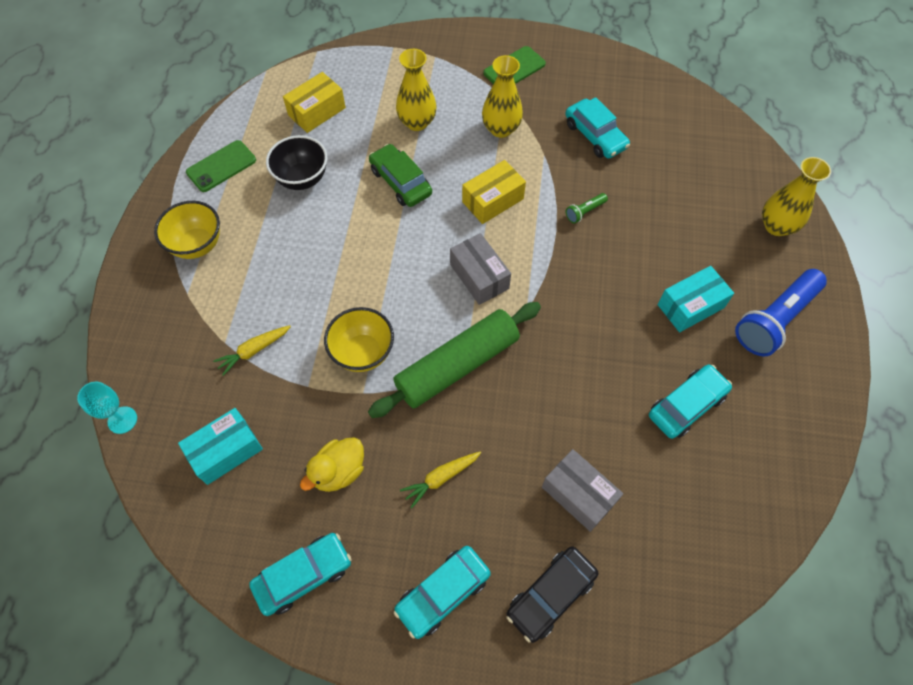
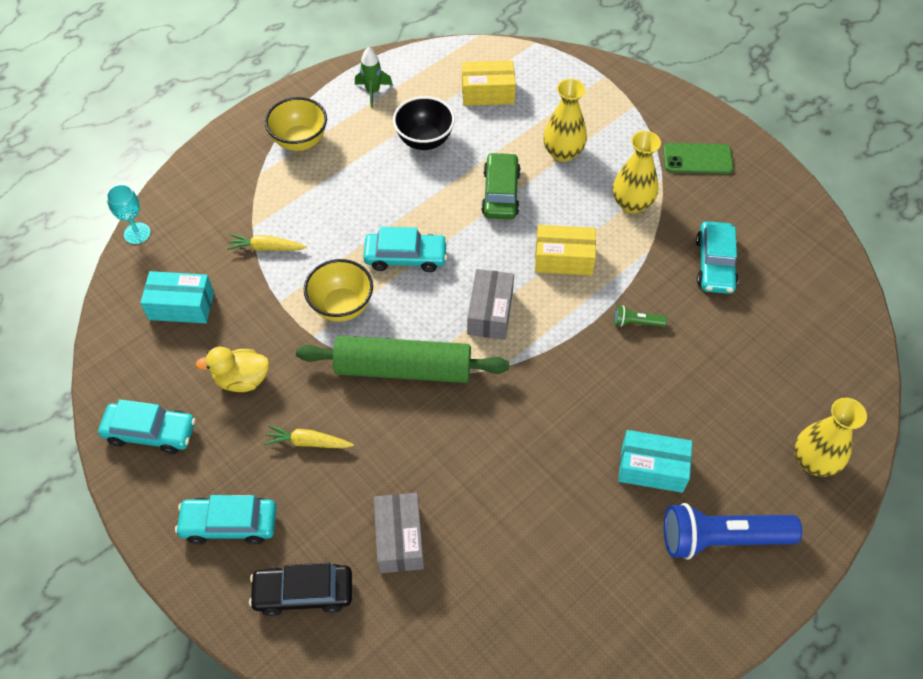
camera: 40 degrees right, 5 degrees down
(221, 166) = (373, 91): green phone -> green rocket
(686, 405) = (561, 544): turquoise car -> turquoise car (405, 257)

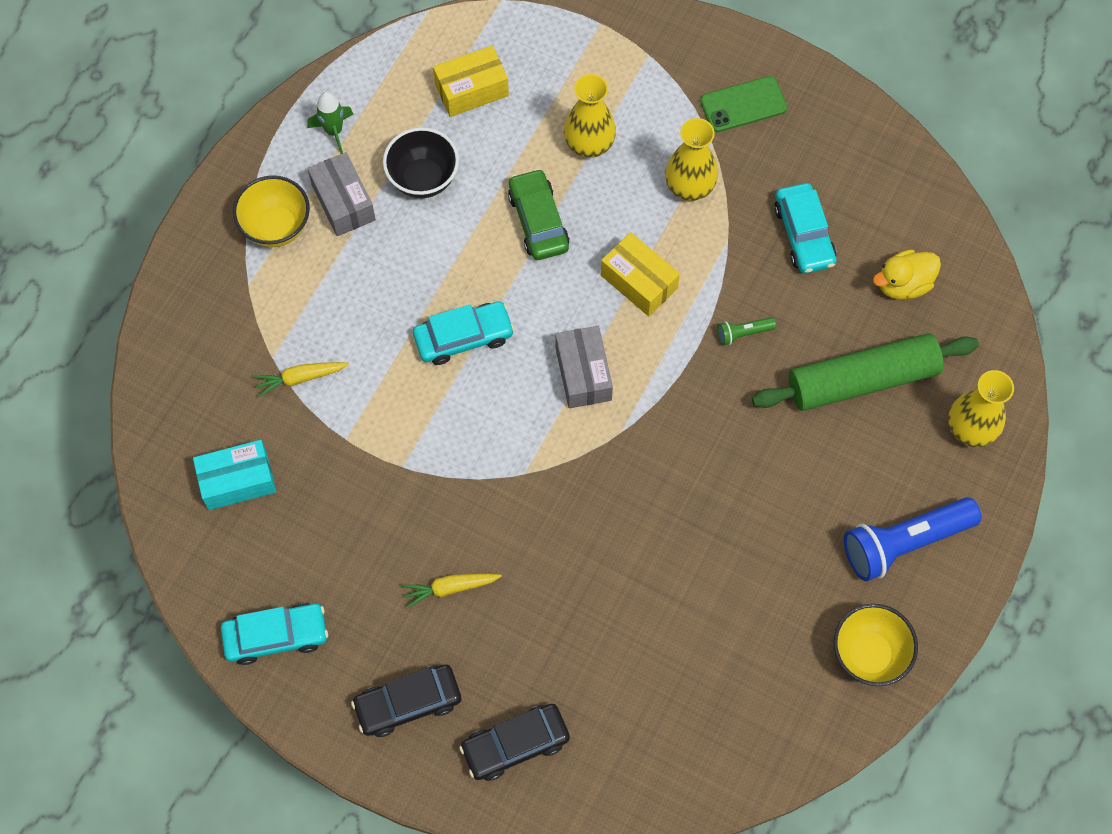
camera: 20 degrees left, 10 degrees up
(137, 233) = (141, 409): turquoise goblet -> none
(229, 524) = (408, 703): turquoise car -> black car
(242, 379) = (347, 543): yellow duck -> yellow duck (903, 284)
(342, 306) = (418, 421): yellow bowl -> yellow bowl (868, 654)
(399, 539) = (588, 656): grey box -> grey box (343, 202)
(403, 369) = (516, 471): green rolling pin -> green rolling pin (862, 380)
(563, 259) = (639, 282): yellow box -> yellow box turned 60 degrees clockwise
(652, 468) = (813, 493): turquoise box -> none

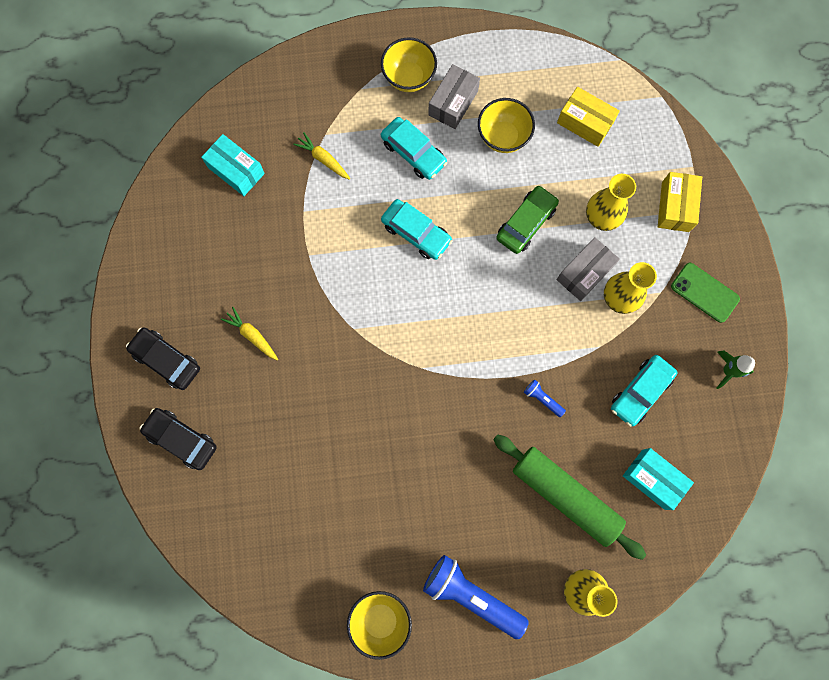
camera: 55 degrees right, 10 degrees up
(276, 636) = (158, 258): turquoise car -> turquoise car (413, 152)
(334, 131) = (495, 64): green rocket -> green rocket (728, 371)
(423, 179) = (503, 137): black bowl -> yellow bowl
(583, 374) = (443, 319): grey box -> grey box (584, 273)
(639, 282) = (530, 311): yellow box -> yellow box (675, 207)
(743, 333) = (542, 399): green flashlight -> blue flashlight
(903, 284) = (653, 479): yellow duck -> turquoise box

